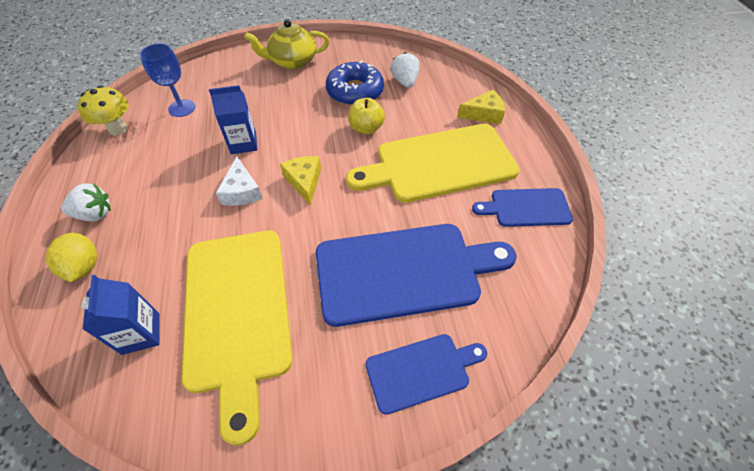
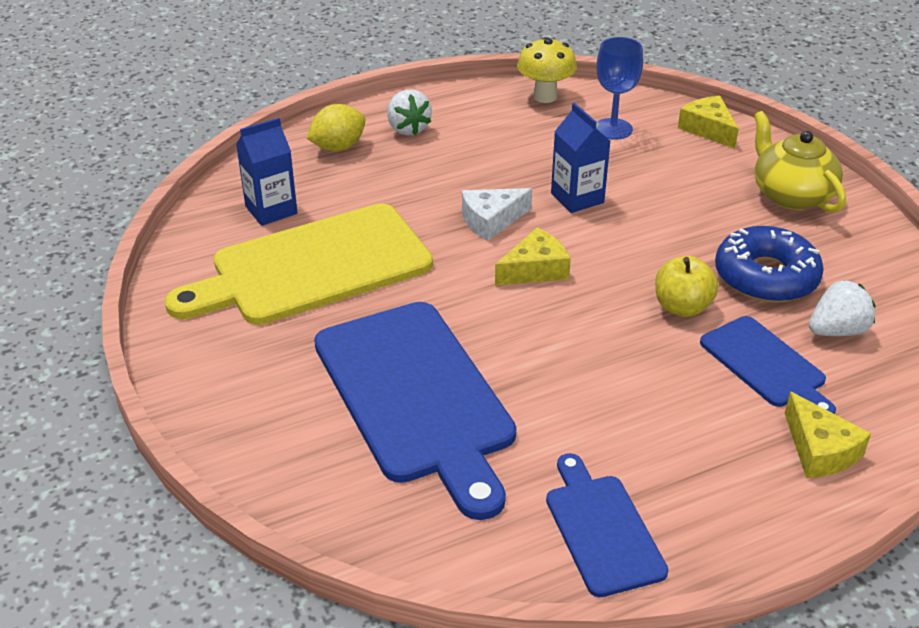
camera: 75 degrees right, 15 degrees down
(212, 71) = (708, 129): none -> yellow cheese
(421, 371) = (273, 436): blue cutting board -> blue cutting board (766, 365)
(439, 164) = (648, 405): yellow cutting board -> none

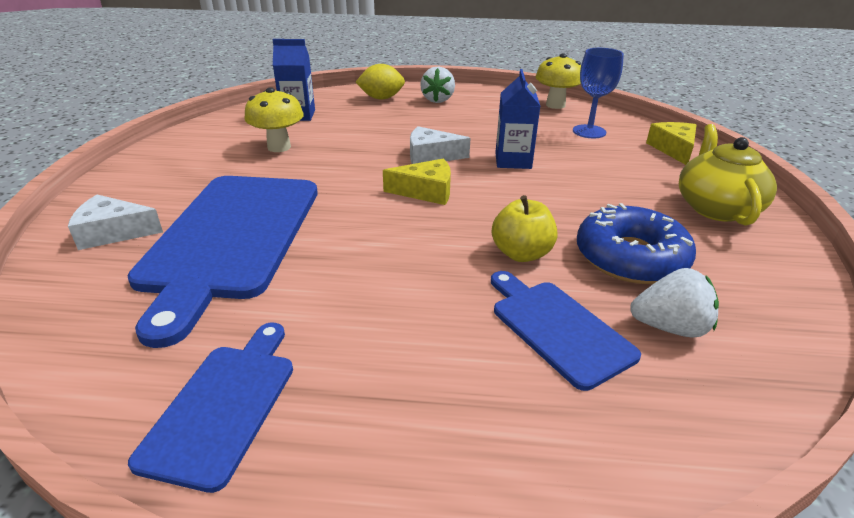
camera: 30 degrees right, 5 degrees down
(289, 440) = (113, 232): none -> white cheese
(313, 267) = (279, 147): yellow cutting board -> yellow mushroom
(766, 365) = (557, 328): blue cutting board -> blue cutting board turned 150 degrees clockwise
(819, 450) = (538, 437): yellow cheese -> none

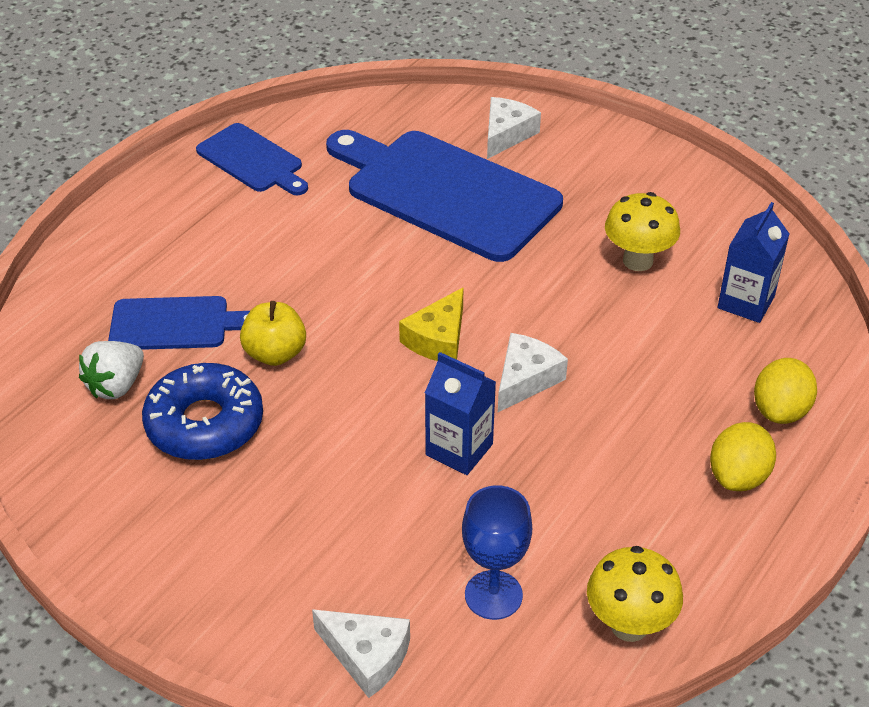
camera: 120 degrees right, 10 degrees up
(438, 100) = (738, 476): white strawberry -> yellow lemon
(673, 149) = (366, 656): yellow cheese -> white cheese
(716, 207) = (211, 566): yellow teapot -> none

